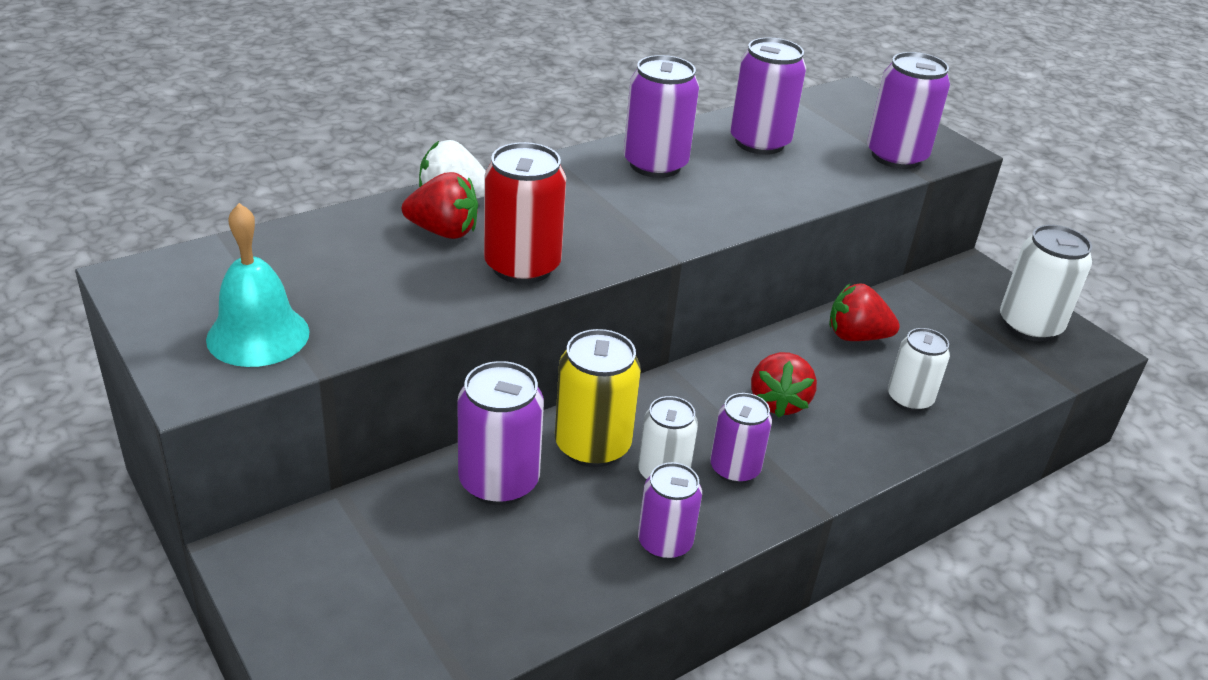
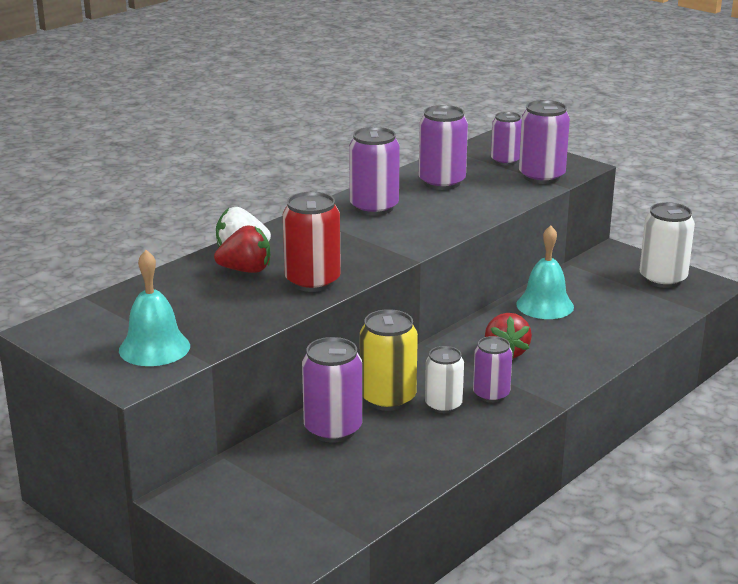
camera: 10 degrees left, 10 degrees down
(664, 542) = (461, 442): purple can -> purple can (505, 161)
(856, 336) = (545, 305): red strawberry -> turquoise bell
(909, 399) = (594, 335): white can -> none

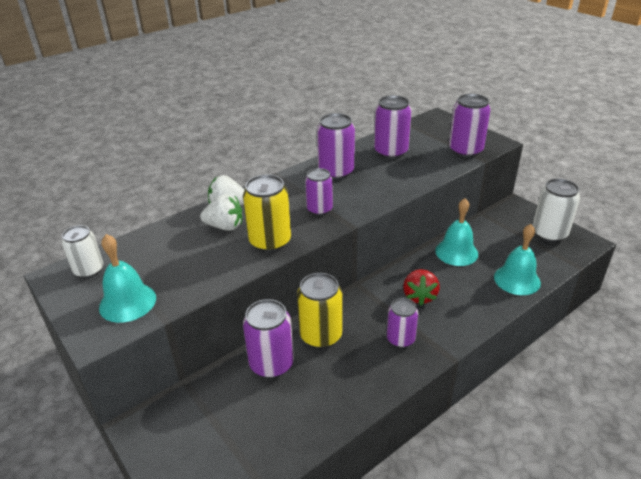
camera: 10 degrees right, 10 degrees up
(246, 270) = (225, 226): red strawberry -> white strawberry
(312, 281) = (270, 241): red can -> yellow can
(443, 405) = (361, 346): white can -> white can (89, 270)
(505, 161) = (441, 135): purple can -> purple can (319, 209)
(627, 328) = (517, 279): none -> turquoise bell

